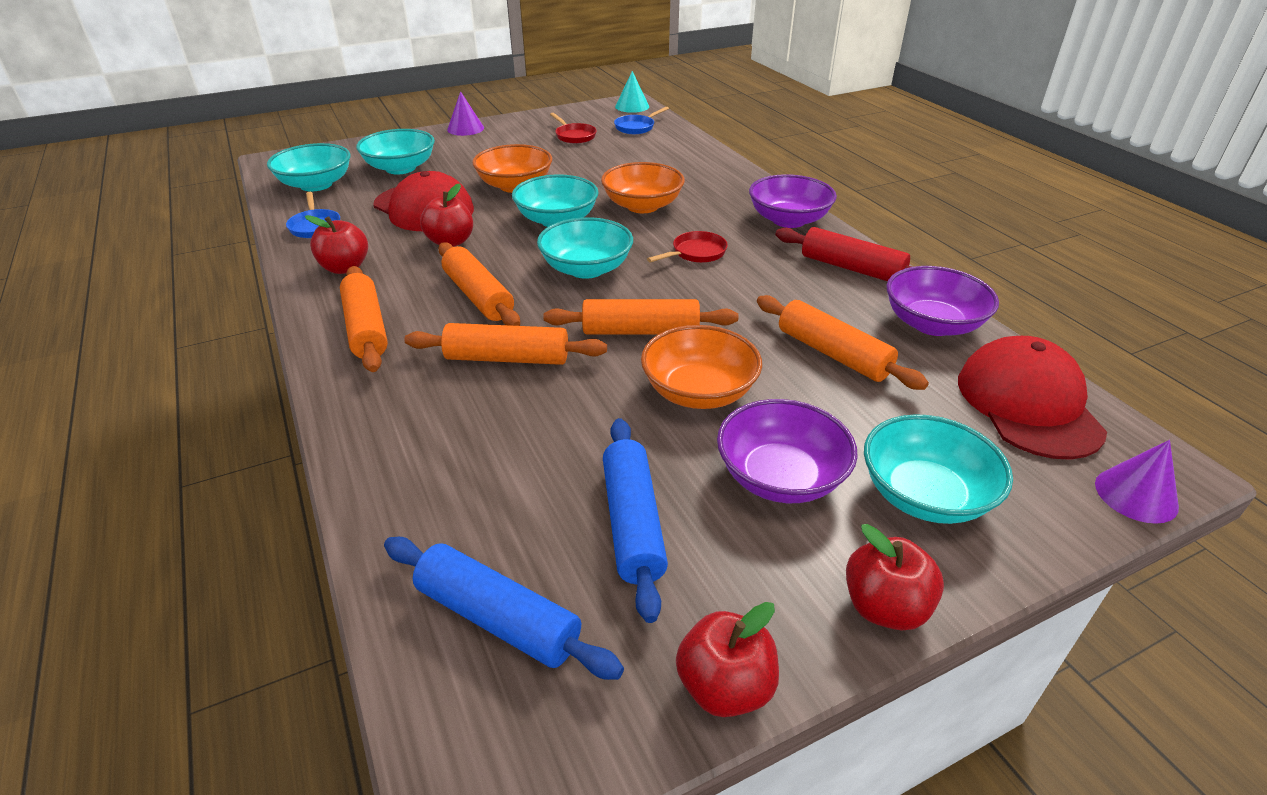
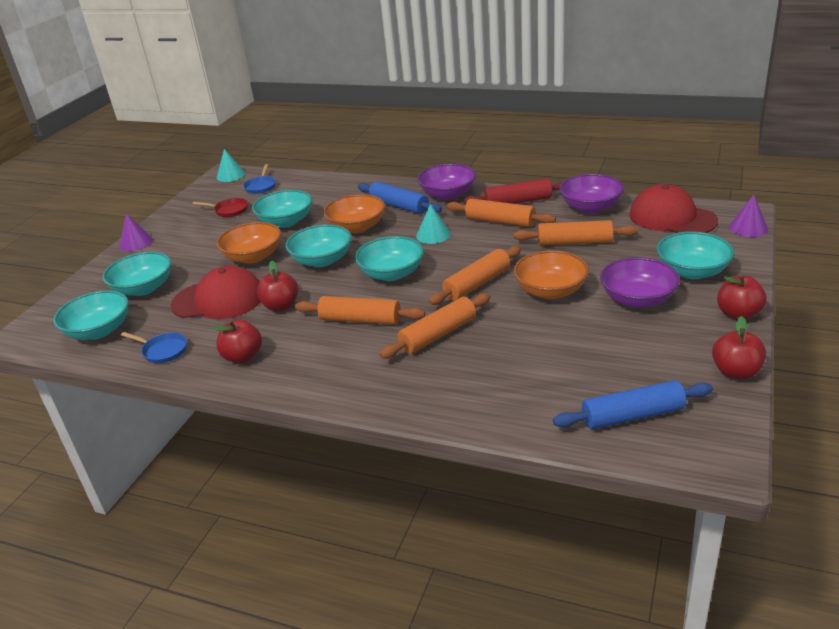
camera: 40 degrees left, 5 degrees down
(366, 328) = (330, 372): orange rolling pin -> orange rolling pin (500, 221)
(596, 168) = (286, 222): none -> turquoise bowl
(633, 523) = (617, 352): blue rolling pin -> blue rolling pin (399, 206)
(696, 253) = (433, 235): red pan -> turquoise cone

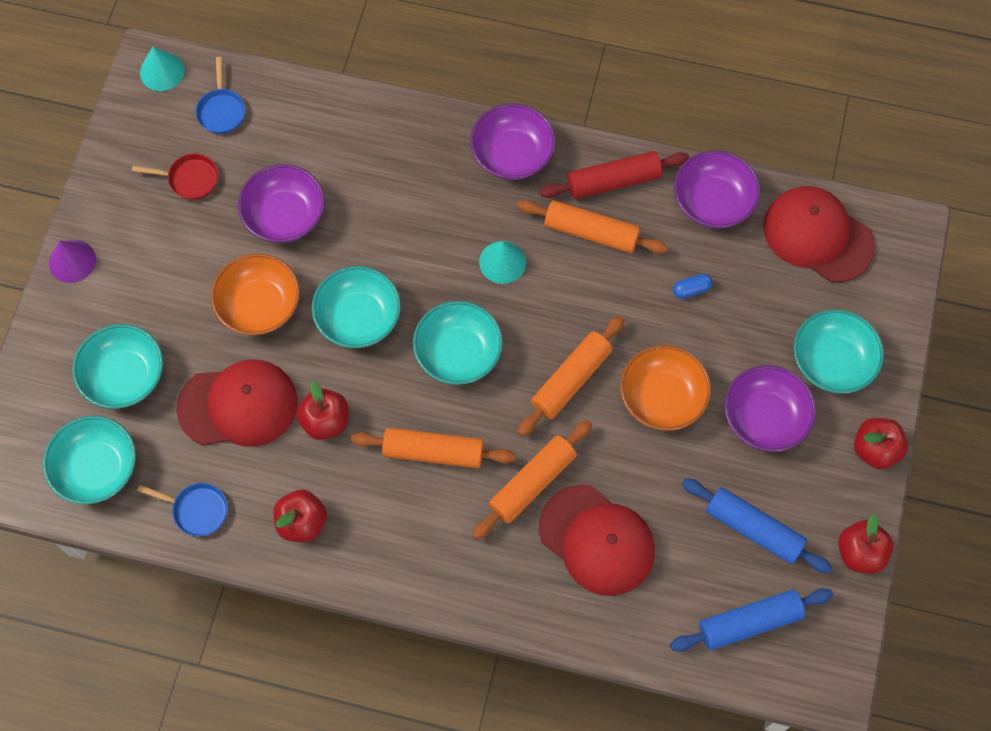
camera: 10 degrees left, 35 degrees up
(286, 222) = (285, 216): turquoise bowl -> purple bowl
(357, 227) = (392, 237): orange bowl -> none
(399, 206) = (445, 182): blue rolling pin -> blue rolling pin (753, 529)
(490, 365) = (597, 540): none -> red cap
(575, 242) = (691, 289): orange rolling pin -> blue capsule
(748, 228) = (909, 266): purple cone -> none

